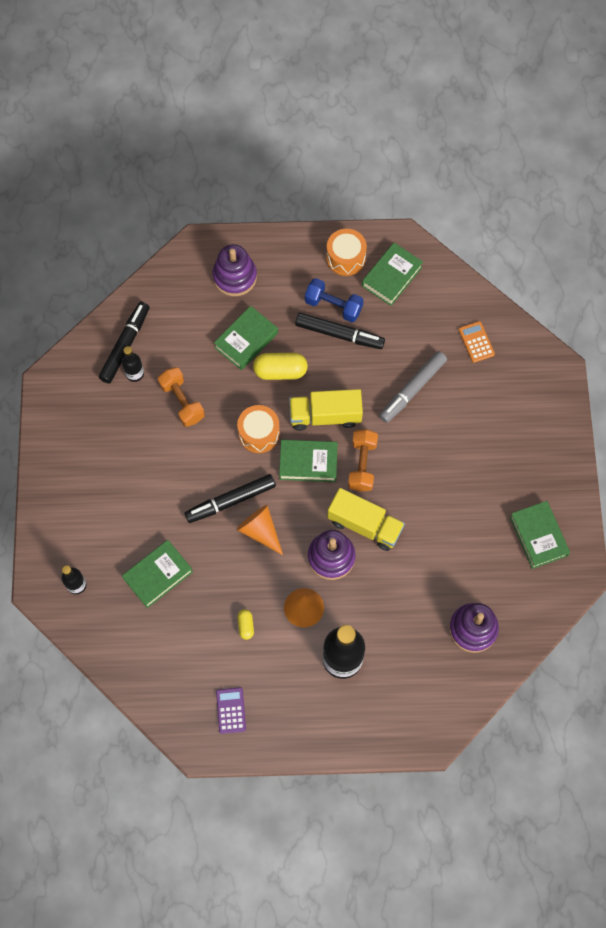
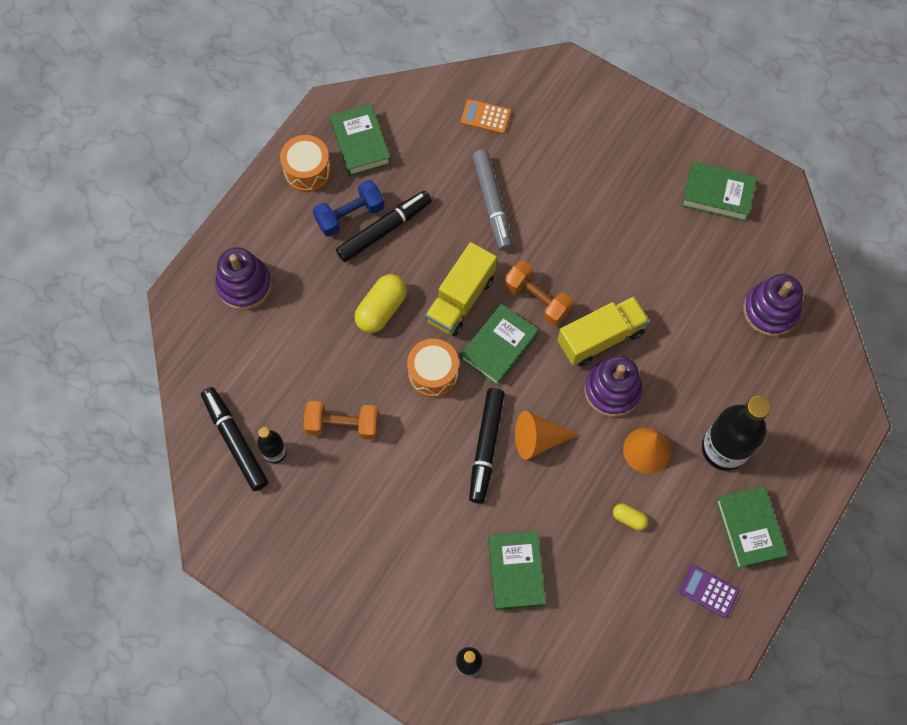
camera: 55 degrees left, 0 degrees up
(246, 340) = (323, 319): green book -> green book (749, 529)

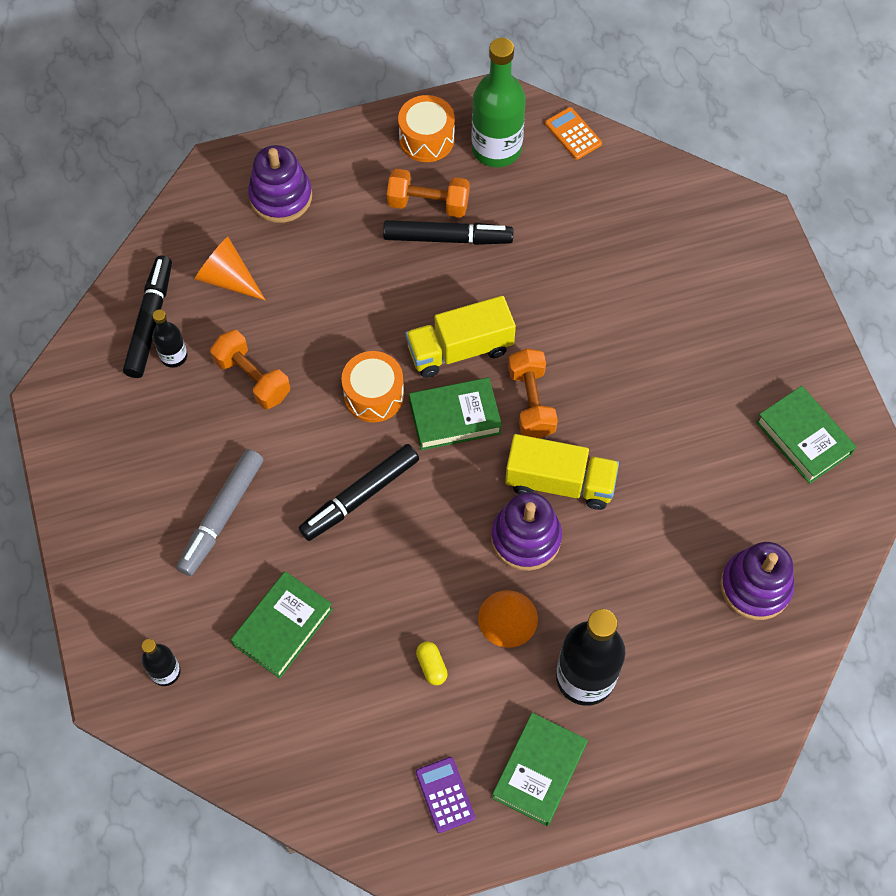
camera: 40 degrees right, 5 degrees down
(350, 215) = (428, 204): blue dumbbell -> orange dumbbell
(360, 143) = (496, 149): green book -> green bottle
(381, 309) = (380, 305): yellow capsule -> none
(486, 117) = (636, 205): orange calculator -> orange calculator (573, 134)
(492, 203) = (569, 286): grey marker -> grey marker (221, 516)
(538, 439) = (414, 527): orange cone -> orange cone (228, 278)

